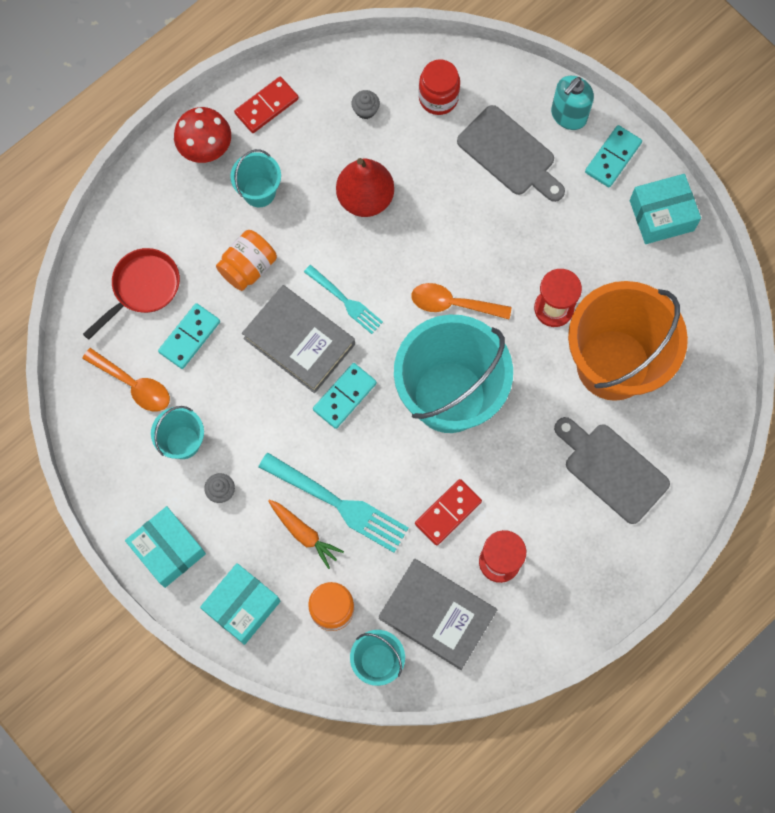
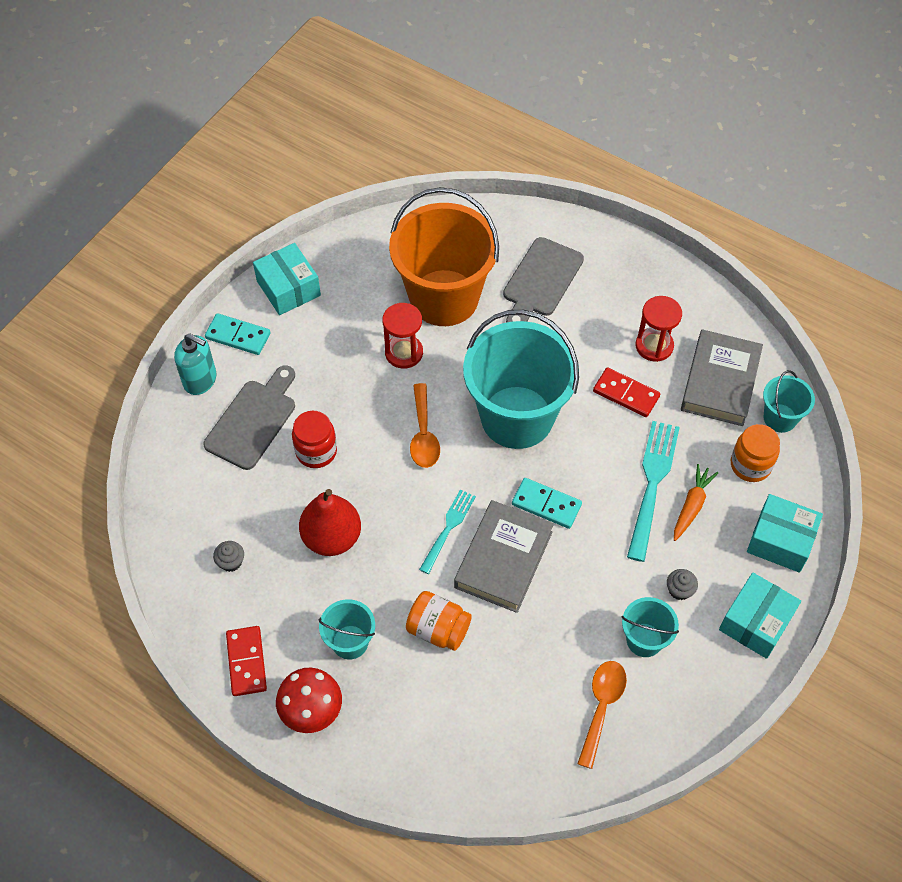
camera: 105 degrees left, 15 degrees down
(143, 288) = (492, 730): red pan -> none
(190, 337) = (532, 666): turquoise domino -> none
(266, 106) = (246, 662): red domino -> red domino turned 45 degrees clockwise
(438, 98) = (203, 497): red jar -> red jar (316, 451)

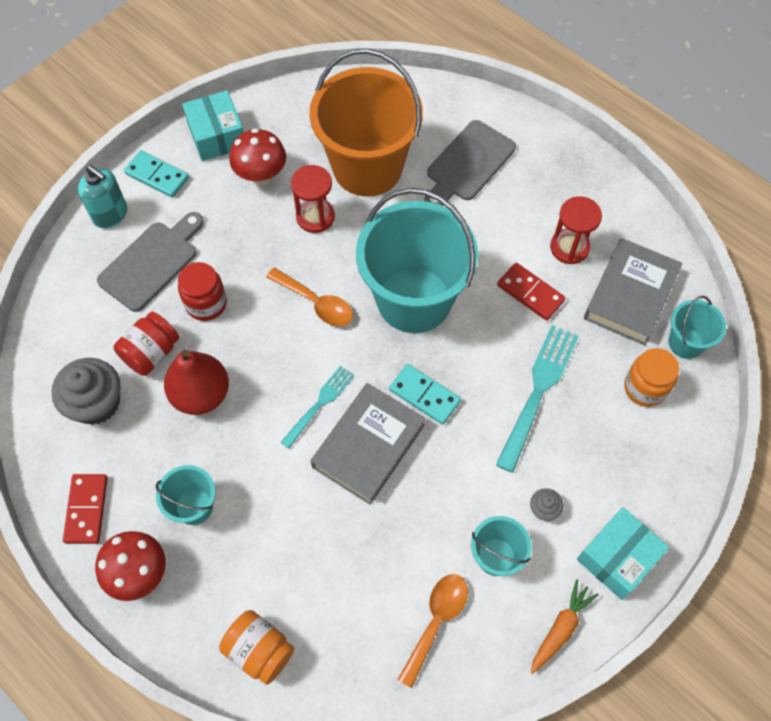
camera: 10 degrees right, 5 degrees up
(231, 562) = (96, 403): grey cupcake -> grey cupcake, size x2.12
(274, 506) = (151, 353): none -> red jar
(341, 320) = (261, 175): none -> red mushroom
(423, 434) = (316, 303): orange spoon -> orange spoon turned 60 degrees counterclockwise
(438, 629) = (286, 508): orange jar -> orange jar (259, 650)
(691, 506) = (574, 421): orange carrot -> orange carrot (560, 629)
(780, 541) = (661, 474): turquoise box -> none

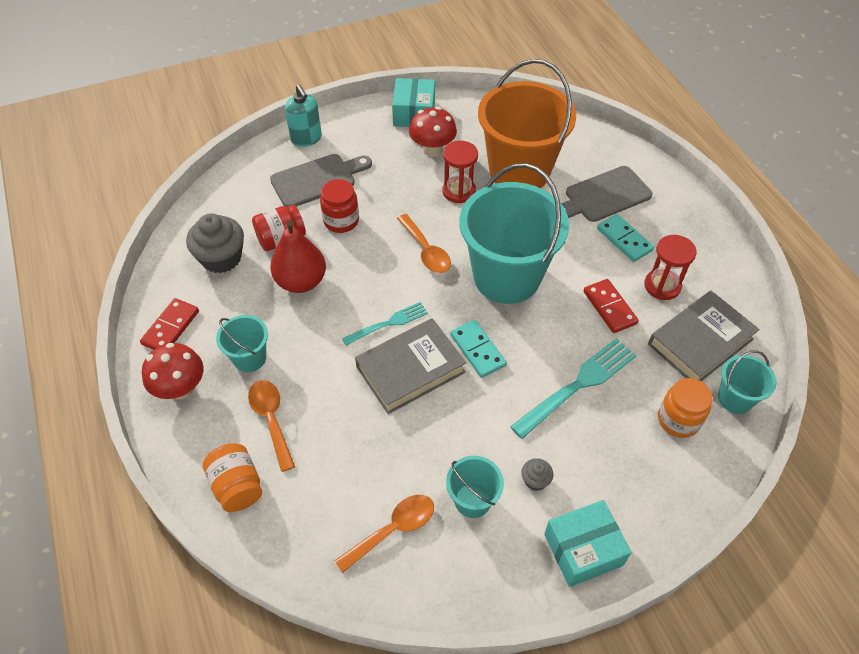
camera: 25 degrees right, 10 degrees down
(157, 176) = (354, 125): turquoise domino -> turquoise domino (624, 240)
(255, 564) = (271, 420): none -> orange spoon
(560, 629) = (500, 586): orange carrot -> none

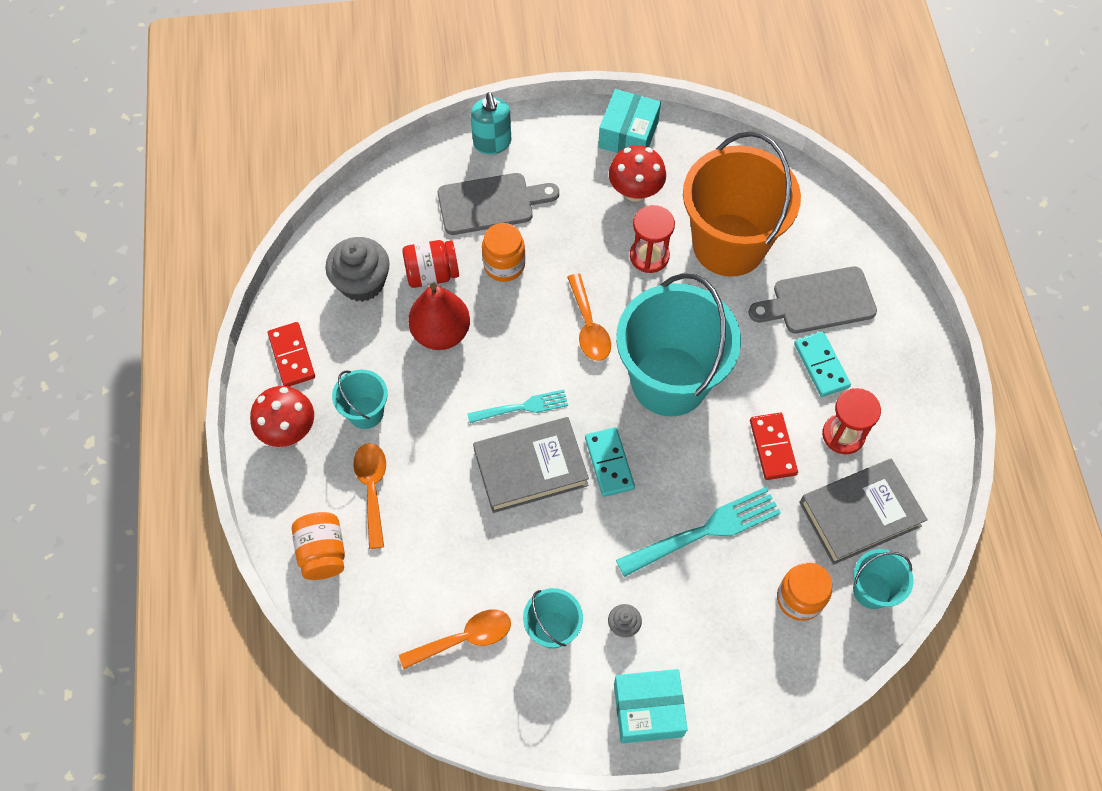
camera: 15 degrees right, 10 degrees up
(170, 327) = (291, 356): red domino -> red domino turned 60 degrees counterclockwise
(341, 221) = (504, 265): red jar -> orange jar

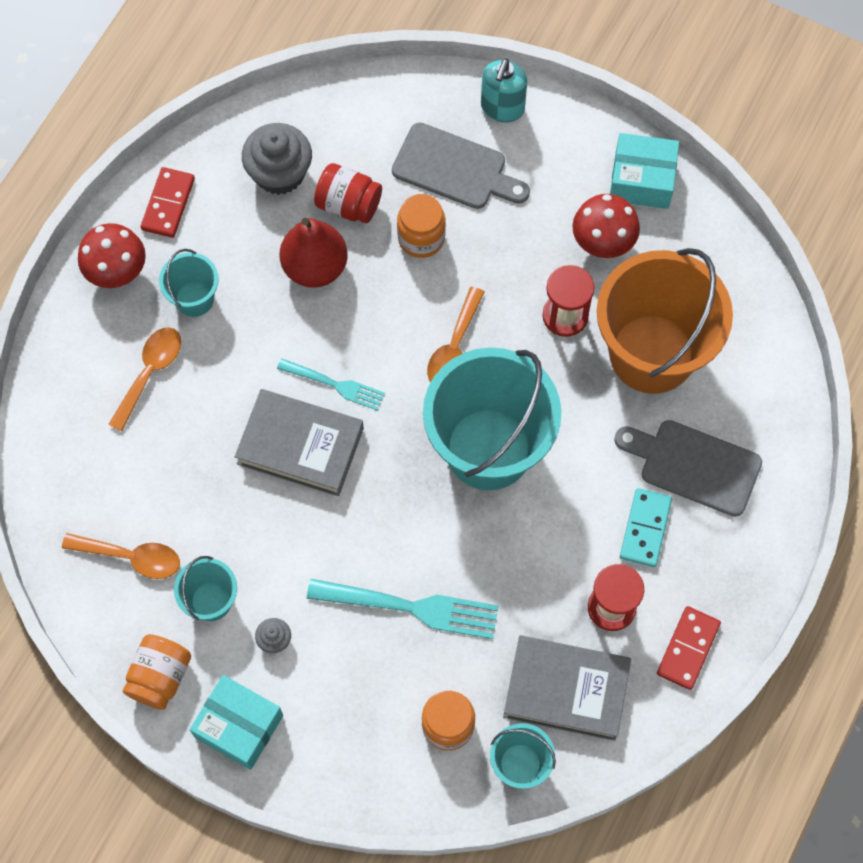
camera: 35 degrees right, 5 degrees up
(323, 552) = (68, 401): orange jar -> orange jar (160, 677)
(609, 463) = (373, 488): turquoise domino -> none
(628, 134) = (641, 180): turquoise box -> turquoise box turned 45 degrees clockwise
(773, 447) = (535, 574): red domino -> red domino (688, 649)

